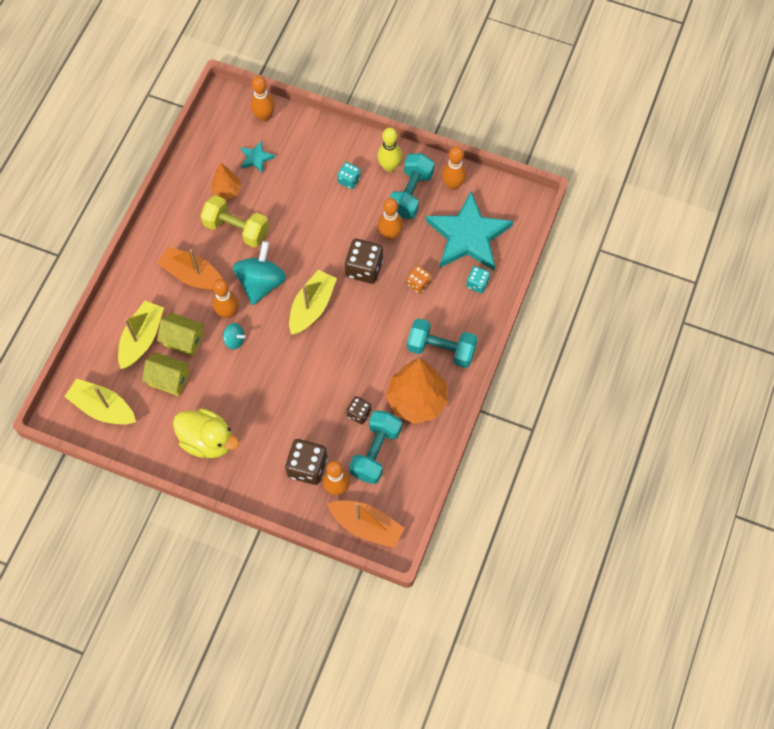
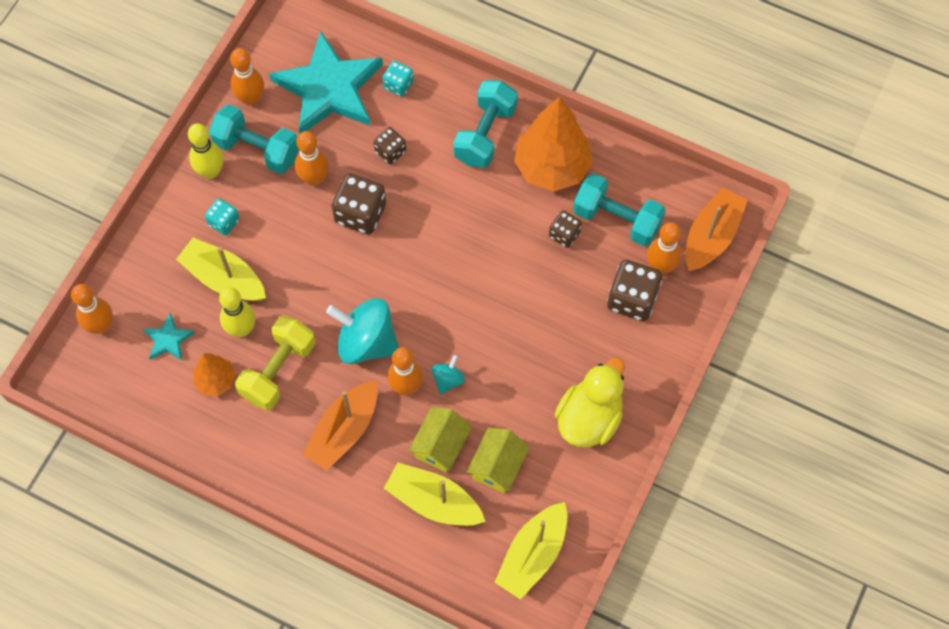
camera: 85 degrees left, 0 degrees up
(267, 202) = (241, 329): none -> yellow bowling pin
(312, 307) = (409, 280): yellow boat -> yellow boat (224, 278)
(418, 284) = (390, 151): orange dice -> brown dice

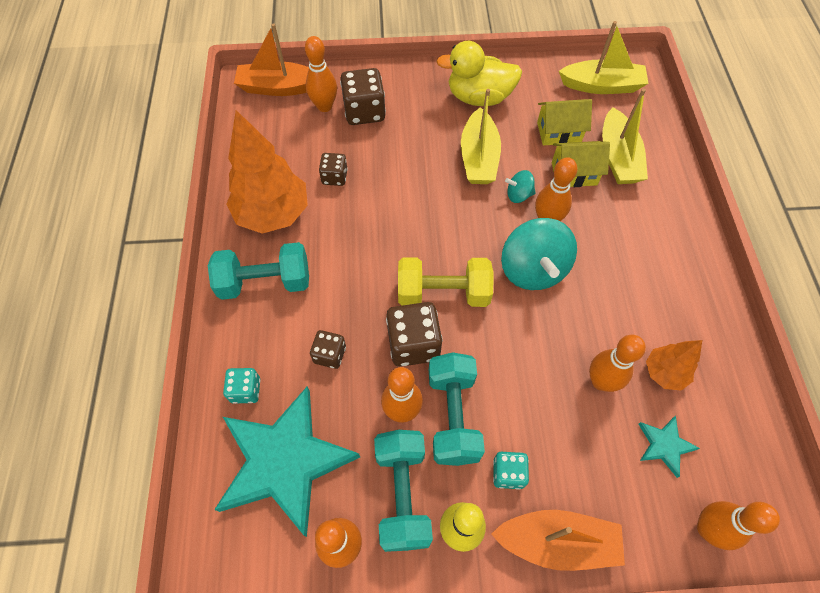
camera: 120 degrees left, 5 degrees down
(224, 278) = (565, 432): yellow boat -> yellow boat (479, 157)
(241, 329) = (601, 381): yellow bowling pin -> orange bowling pin
(278, 370) = (612, 325): yellow dumbbell -> yellow dumbbell (443, 293)
(344, 430) = (618, 244): orange boat -> orange boat (557, 541)
(617, 219) = (298, 149): turquoise dumbbell -> turquoise dumbbell (453, 416)

